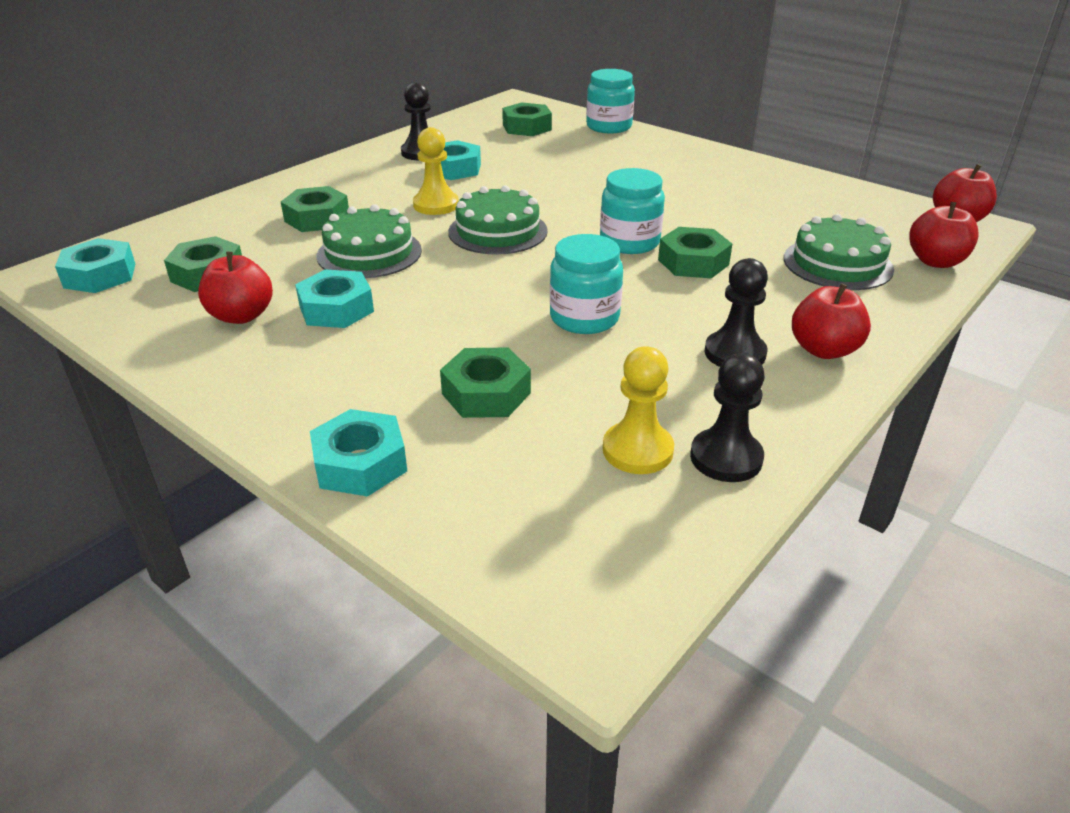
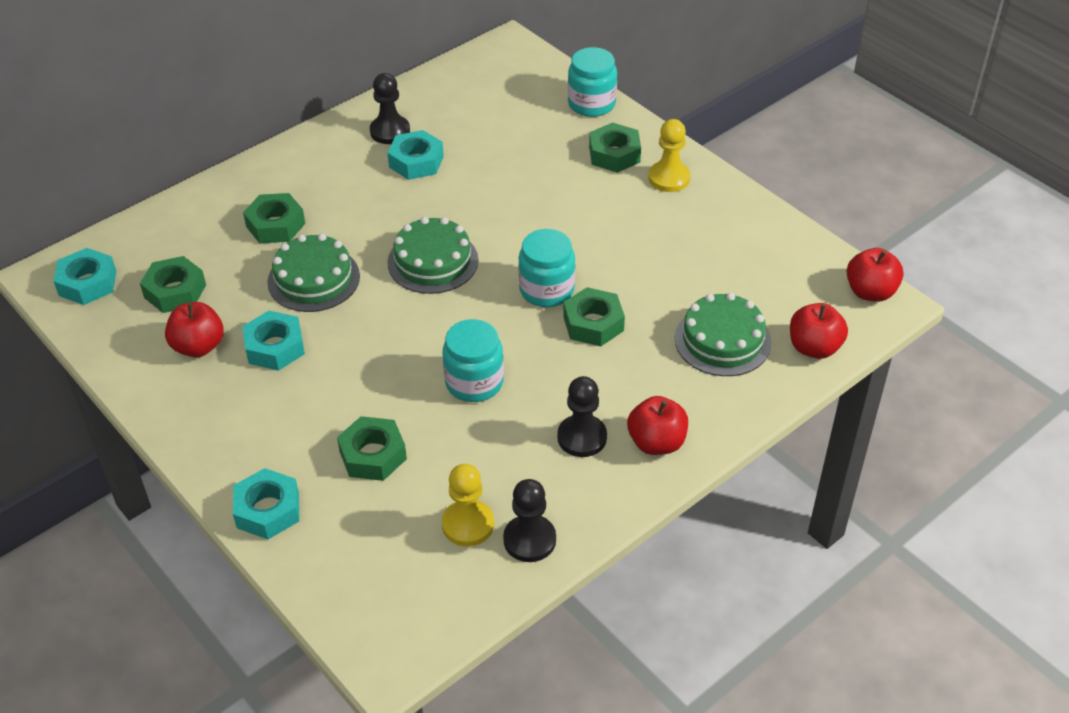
camera: 10 degrees right, 10 degrees up
(436, 205) = (386, 217): yellow pawn -> yellow pawn (669, 178)
(526, 127) = (506, 97): green nut -> green nut (614, 154)

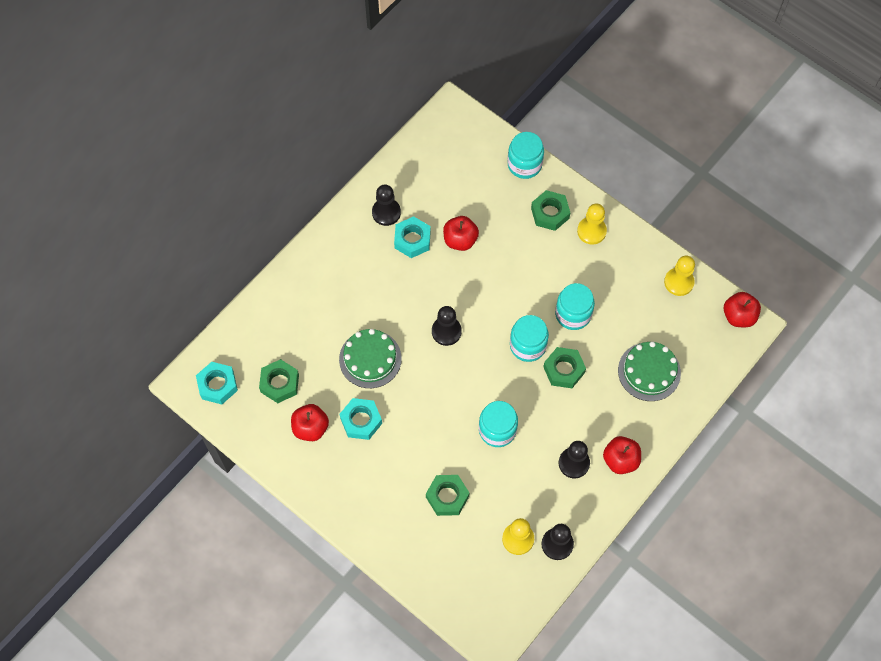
camera: 10 degrees left, 20 degrees up
(268, 510) = (394, 548): turquoise nut -> none
(275, 225) = (330, 314): green nut -> none
(433, 261) = (446, 331): green cake -> black pawn
(622, 263) = (573, 314): none -> turquoise jar
(785, 245) = (679, 282): none -> yellow pawn
(814, 348) = (708, 369): red apple -> red apple (460, 240)

